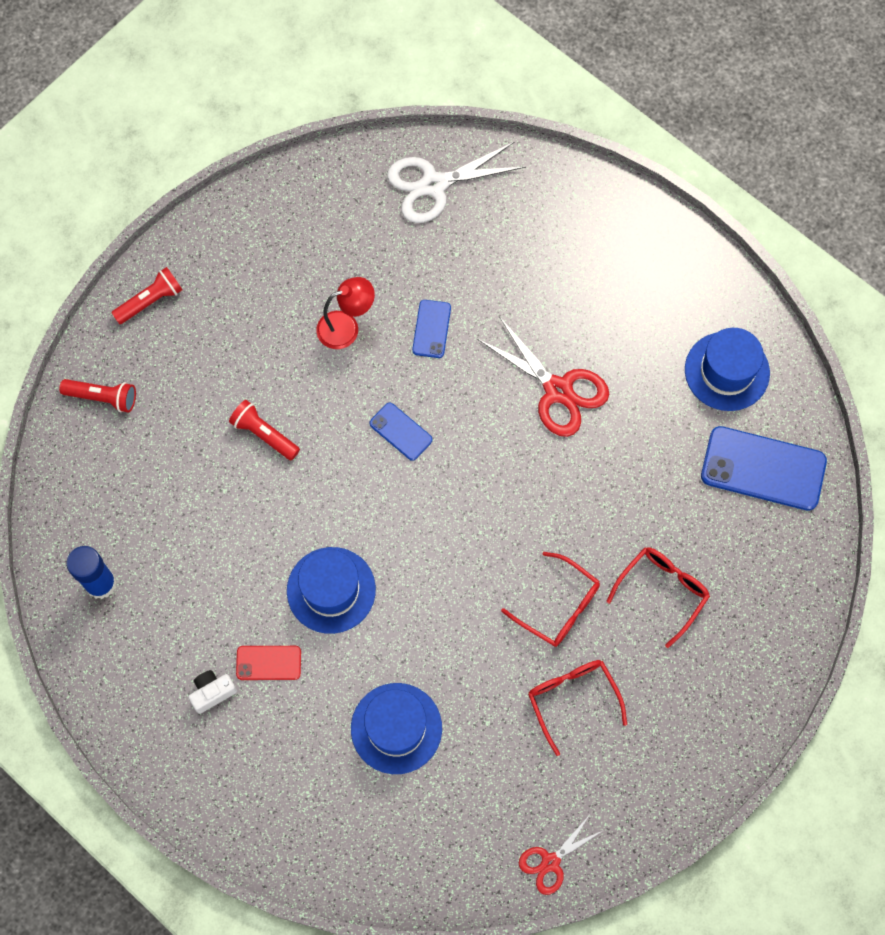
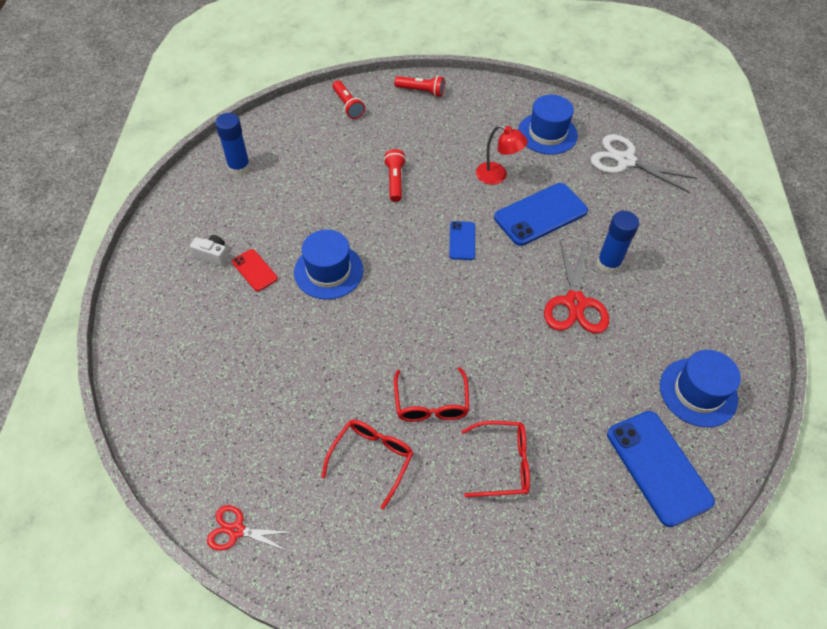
camera: 50 degrees right, 15 degrees down
(396, 728) = (265, 365): blue hat -> blue hat (547, 133)
(431, 329) = (540, 214): blue phone -> blue phone, size x1.92
(541, 320) = (608, 263): none -> blue glue stick

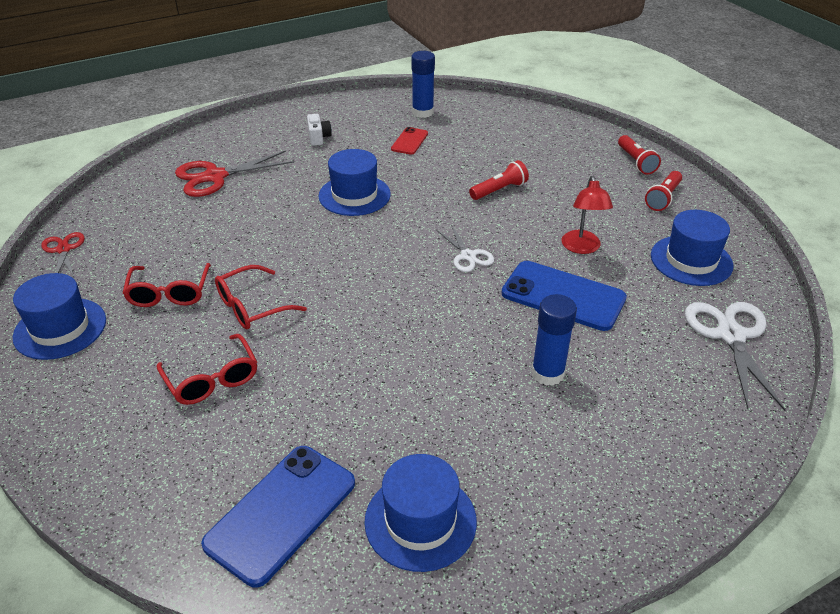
camera: 60 degrees right, 15 degrees down
(254, 270) = (321, 161): red phone -> red phone (409, 141)
(348, 105) = (560, 132): red flashlight -> red flashlight (663, 198)
(364, 563) = (60, 328): none -> blue hat
(372, 459) = (169, 293): red glasses -> red glasses turned 90 degrees clockwise
(462, 241) = (468, 256): blue phone -> white scissors
(575, 303) = (462, 364): red scissors -> red scissors (215, 176)

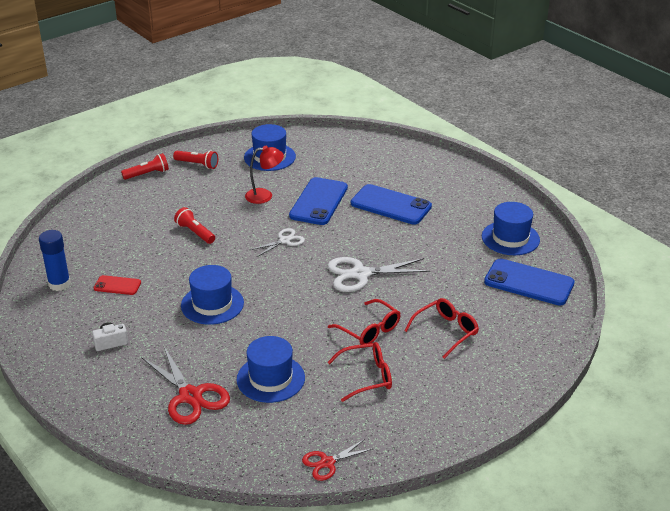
camera: 100 degrees left, 5 degrees down
(60, 328) = (425, 424): blue hat -> blue hat (270, 378)
(547, 373) = (390, 205): blue glue stick -> blue phone
(730, 336) = (338, 148): white scissors -> white scissors (361, 274)

